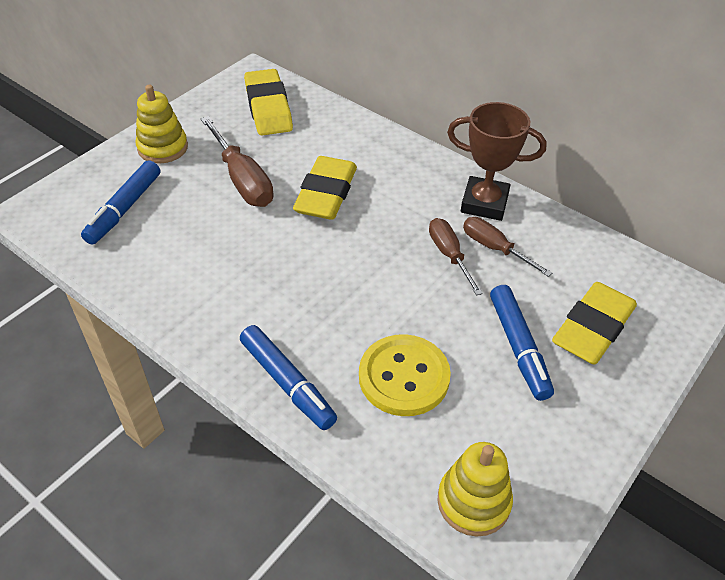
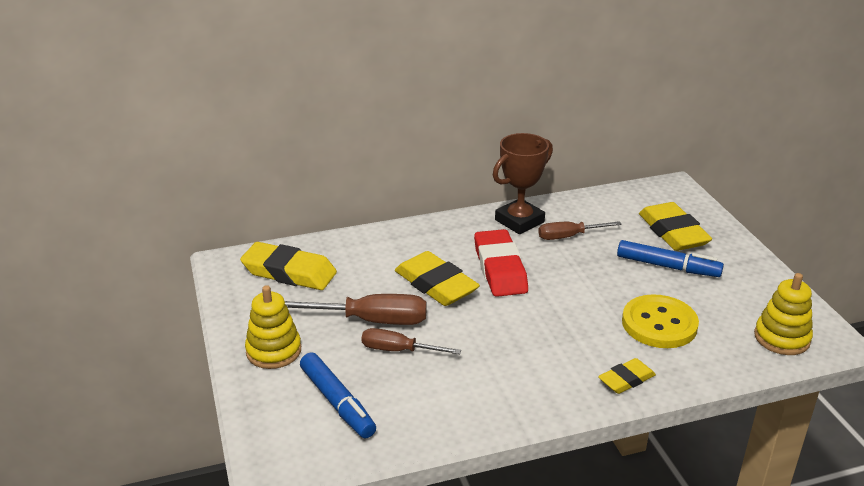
camera: 55 degrees left, 15 degrees down
(287, 383) = (626, 380): blue marker -> yellow eraser
(389, 223) = (500, 269): none -> red eraser
(449, 255) = (558, 257): brown screwdriver -> brown screwdriver (398, 350)

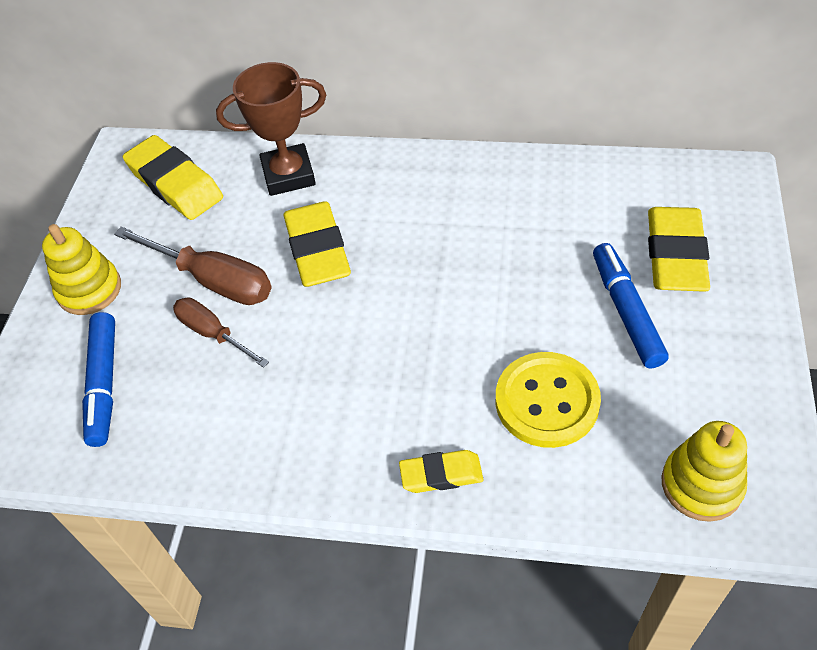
camera: 30 degrees right, 20 degrees up
(500, 269) = (408, 248): red eraser -> none
(519, 221) = (483, 180): brown trophy -> brown trophy (288, 175)
(568, 236) = (529, 222): brown screwdriver -> none
(667, 267) = (626, 311): blue marker -> blue marker turned 150 degrees counterclockwise

